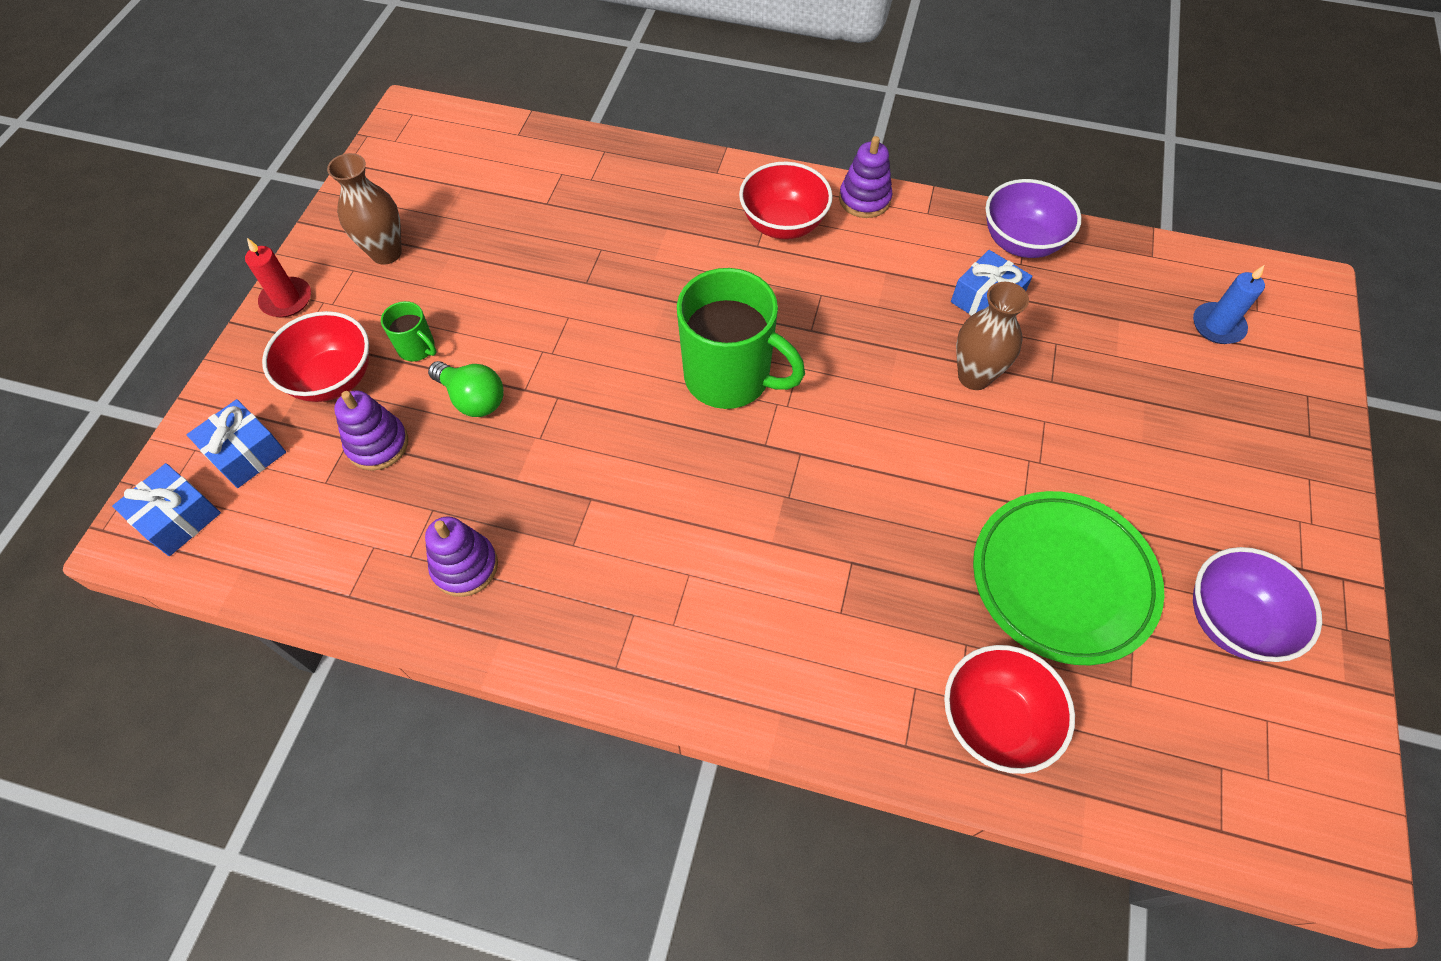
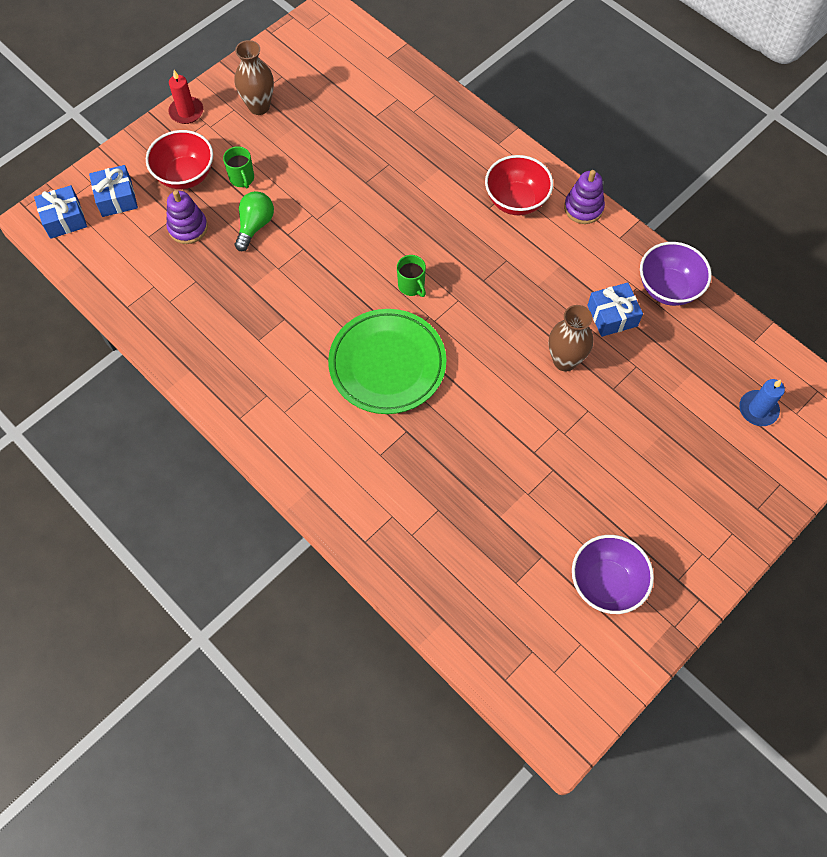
camera: 30 degrees right, 5 degrees up
(465, 566) = (194, 322): purple stacking toy -> none
(473, 399) = (255, 226): green light bulb -> green light bulb turned 135 degrees counterclockwise
(729, 377) = (411, 286): green mug -> green mug, size x0.45
(994, 721) = (423, 556): red bowl -> none
(1062, 580) = (522, 506): green plate -> green plate (387, 364)

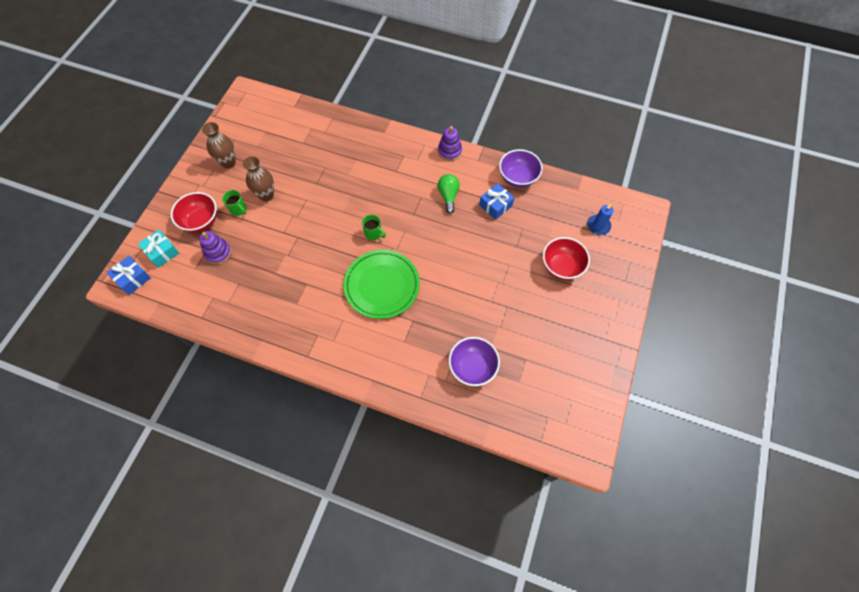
camera: 25 degrees left, 0 degrees up
(116, 198) = (162, 252): blue gift -> turquoise gift
(186, 112) = (183, 182): red candle -> none
(255, 226) = (260, 235): green light bulb -> green light bulb (448, 196)
(516, 200) = (410, 161): red bowl -> red bowl (561, 266)
(565, 361) = (482, 241): brown vase -> brown vase (266, 195)
(606, 583) = (568, 358): purple bowl -> purple bowl (472, 367)

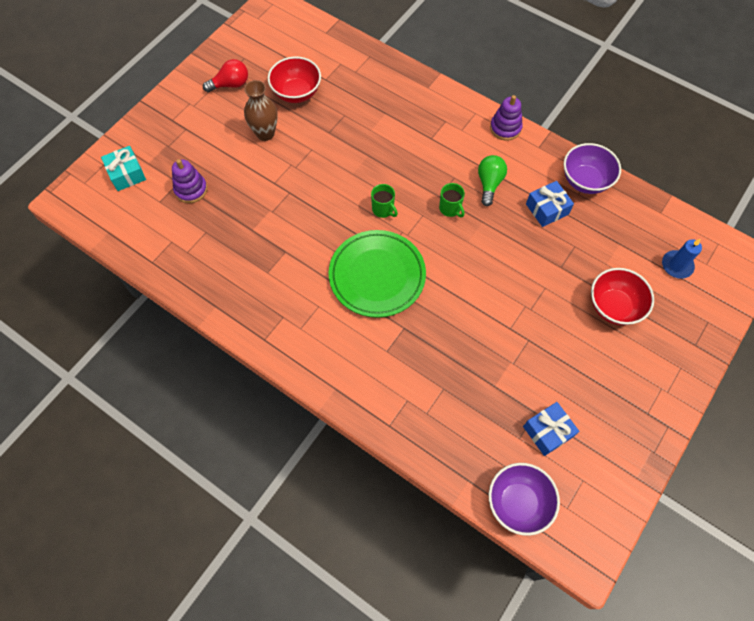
camera: 15 degrees right, 0 degrees up
(133, 279) = (86, 197): blue gift -> blue gift (548, 431)
(201, 221) = (180, 147): red bowl -> red bowl (296, 93)
(228, 162) = (230, 84): brown vase -> red light bulb
(238, 210) = (228, 143): green mug -> green mug (450, 209)
(472, 367) = (464, 405): purple bowl -> purple bowl (518, 502)

